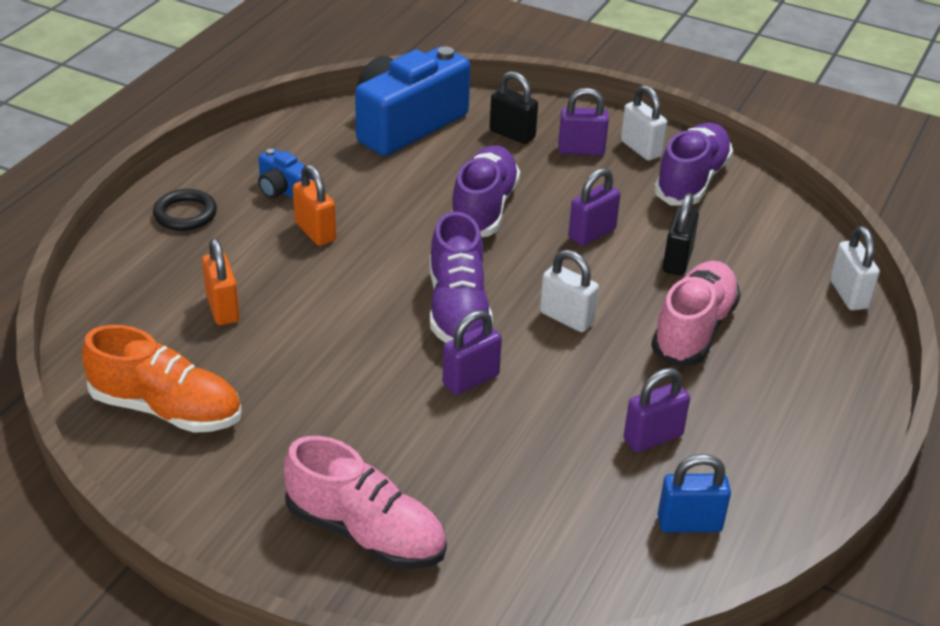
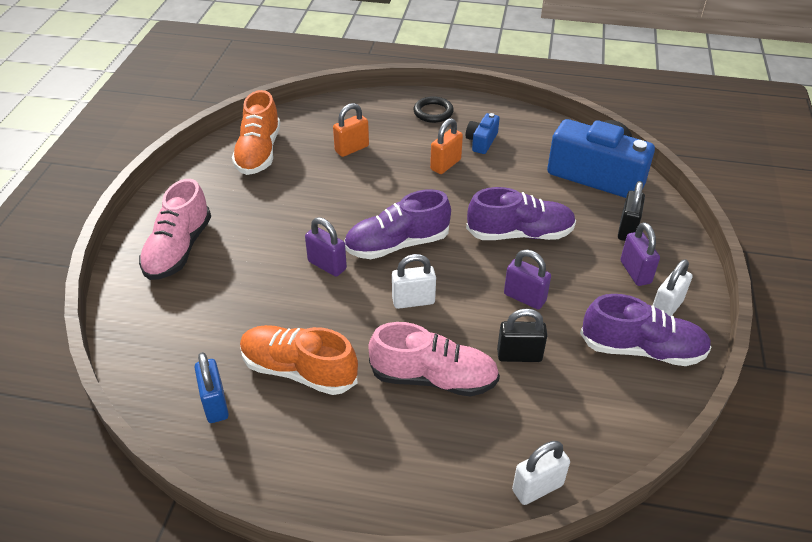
camera: 75 degrees right, 5 degrees up
(566, 318) = (413, 301): white padlock -> white padlock turned 60 degrees clockwise
(653, 437) = (299, 370): purple padlock -> orange shoe

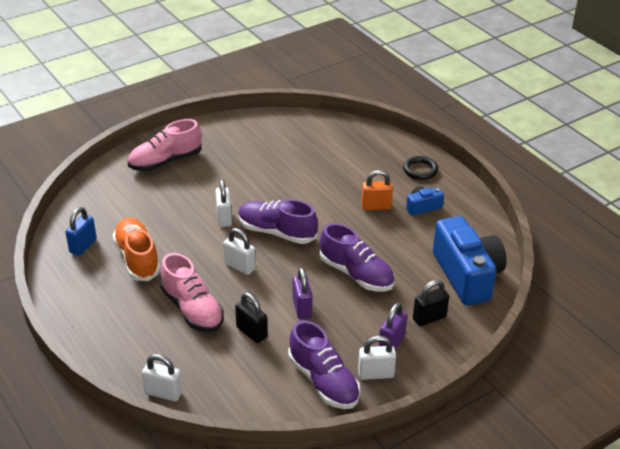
camera: 45 degrees right, 5 degrees down
(259, 152) = (278, 133): orange shoe -> none
(327, 265) = (224, 218): purple padlock -> white padlock
(352, 149) = (334, 162): orange padlock -> none

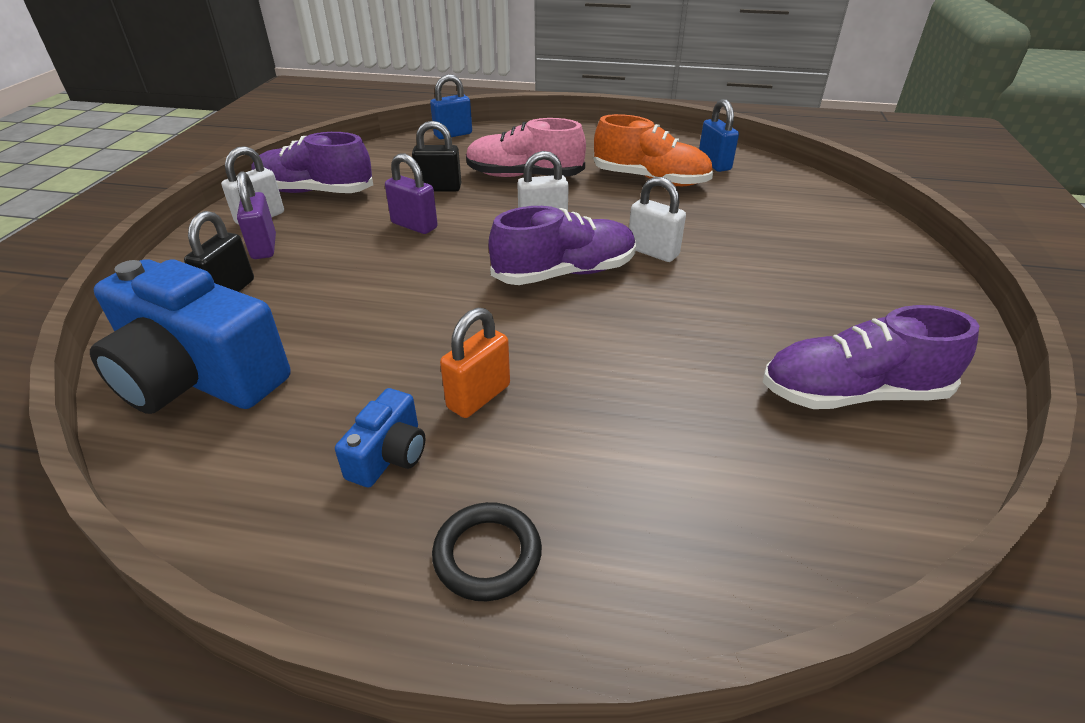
camera: 135 degrees right, 0 degrees up
(163, 393) = (453, 134): white padlock -> blue padlock
(165, 161) = (859, 267): pink shoe -> none
(356, 274) = (389, 286): purple shoe -> purple shoe (852, 393)

